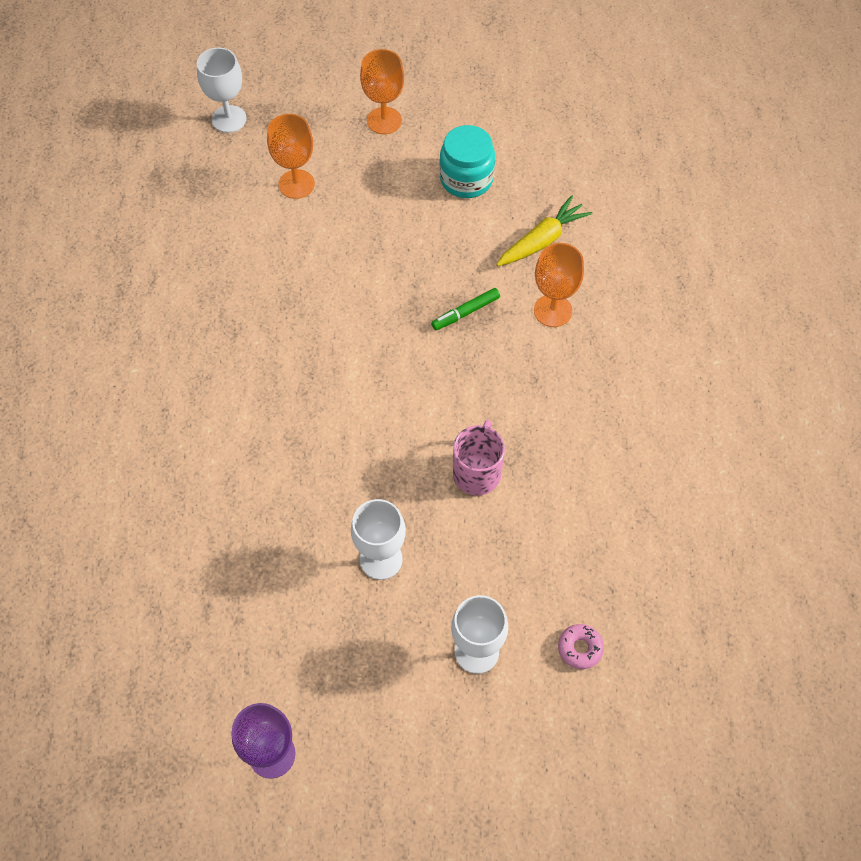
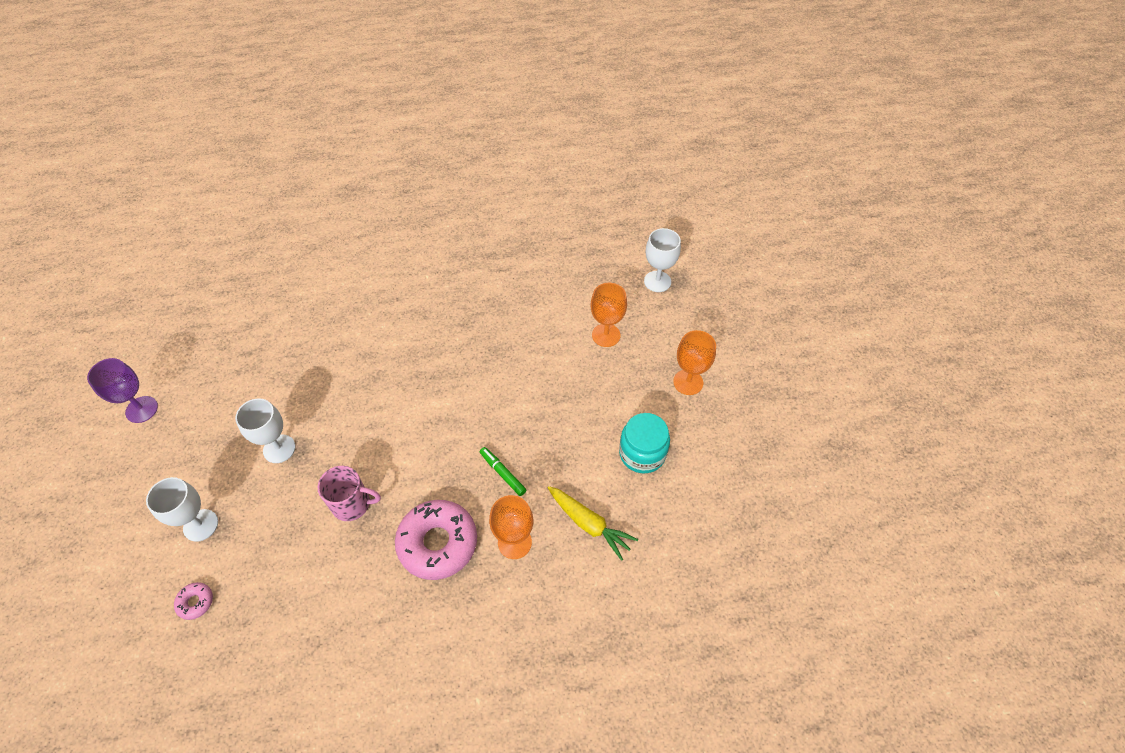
camera: 80 degrees right, 5 degrees down
(542, 385) = (438, 543): none -> pink donut

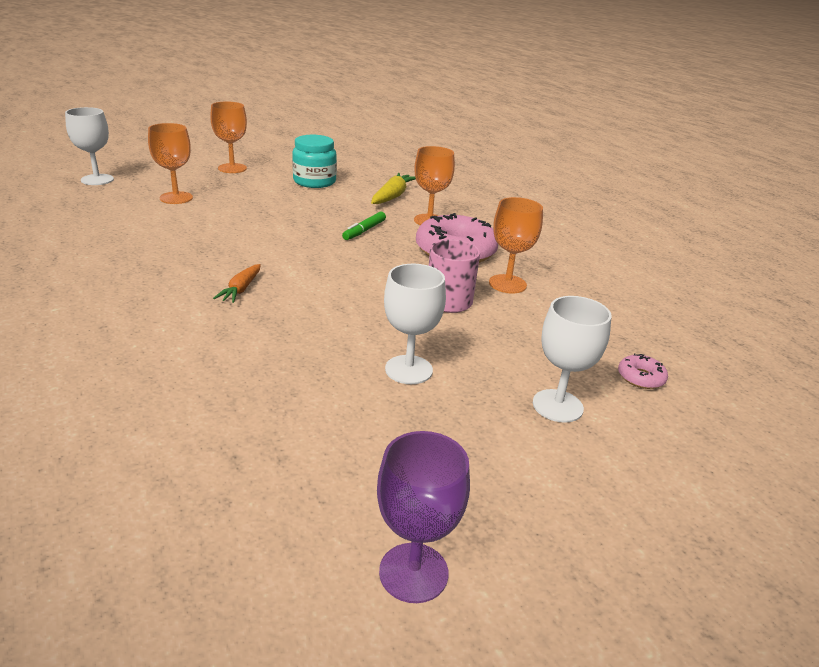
camera: 110 degrees left, 25 degrees down
(361, 565) = (507, 284): none -> orange goblet
(419, 368) = (241, 289): none -> orange carrot

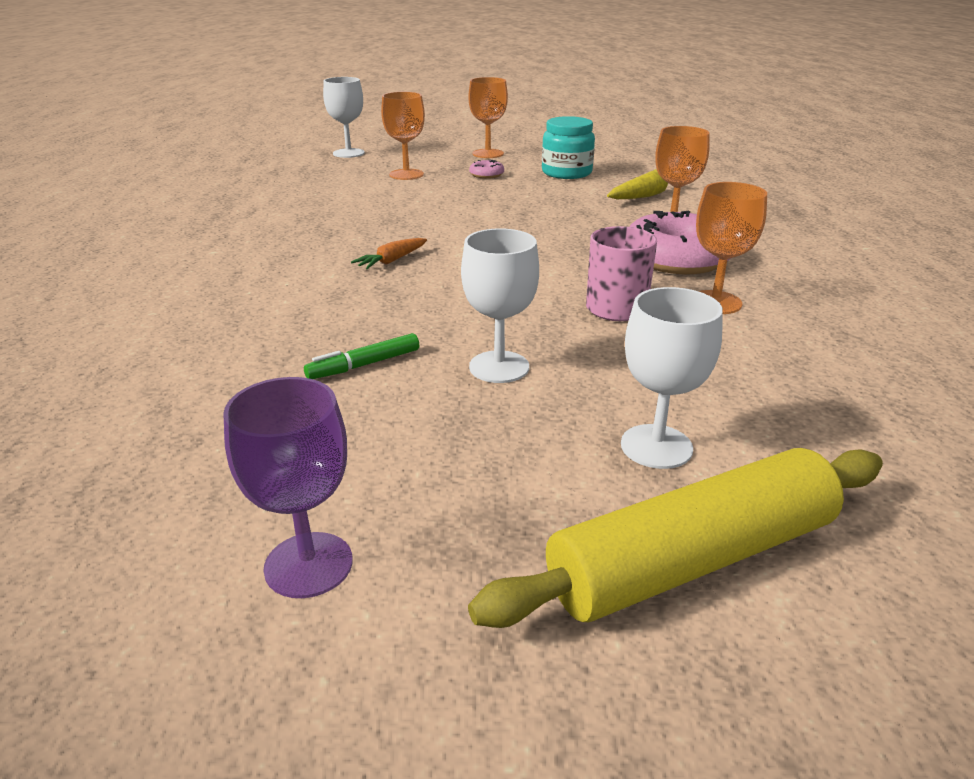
camera: 30 degrees right, 0 degrees up
(364, 230) = (580, 224): green marker -> green marker (365, 365)
(637, 479) = (692, 560): none -> yellow rolling pin
(640, 377) = (819, 443): pink donut -> pink donut (486, 175)

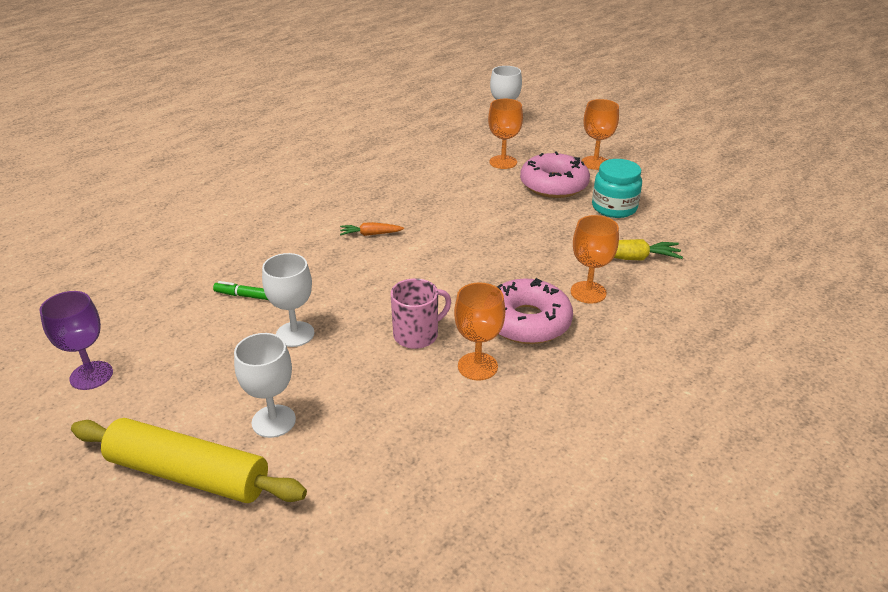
camera: 45 degrees right, 5 degrees up
(486, 175) = (554, 185): pink donut -> pink donut, size x2.31

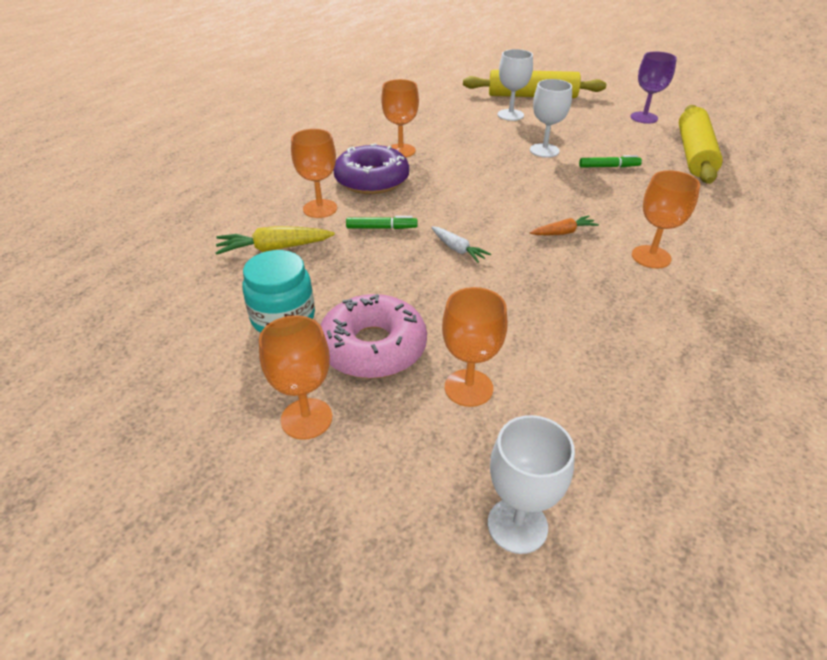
camera: 165 degrees right, 5 degrees up
(131, 298) = (694, 154): none -> yellow rolling pin
(322, 207) = (651, 257): none -> orange goblet
(417, 335) = (454, 161): pink mug -> none
(469, 234) = (458, 249): none -> white carrot
(527, 322) = (372, 180): pink donut -> purple donut
(530, 262) = (381, 228): none -> green marker

